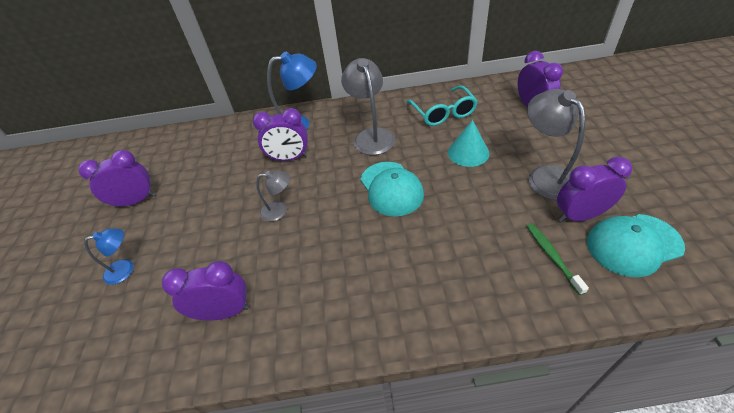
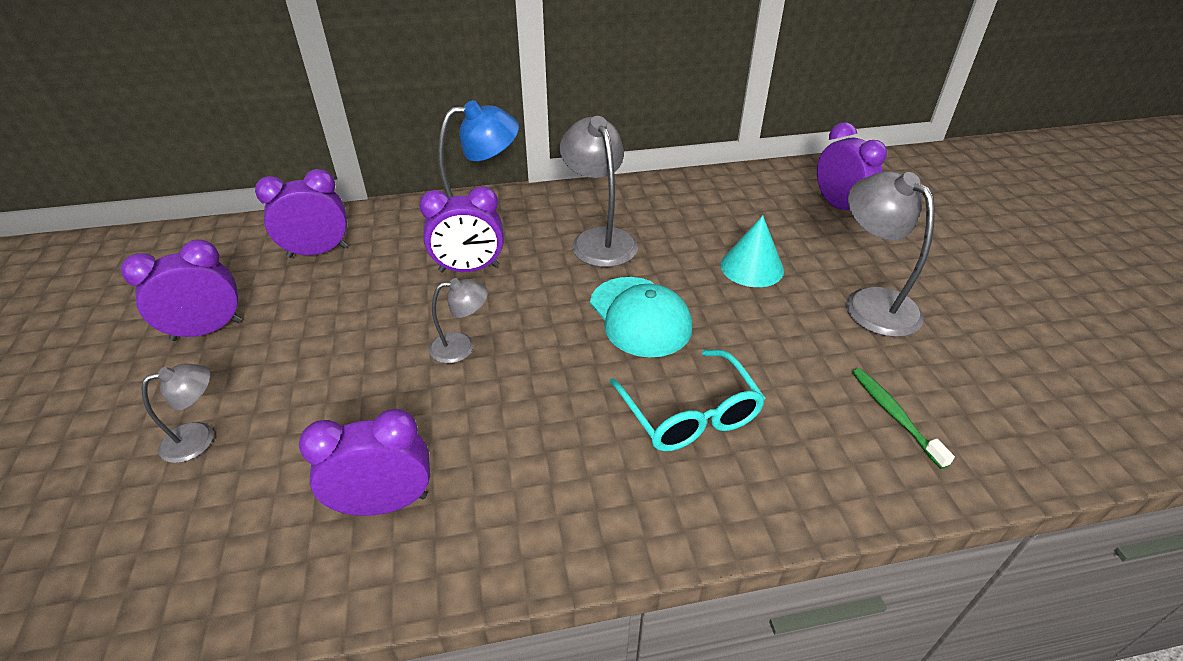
camera: 10 degrees left, 5 degrees down
(125, 269) = (199, 438): blue lamp -> grey lamp
(443, 113) = (707, 209): turquoise glasses -> turquoise glasses (690, 414)
(580, 216) = (926, 358): purple clock -> purple clock (317, 252)
(633, 244) = (1006, 398): turquoise cap -> none

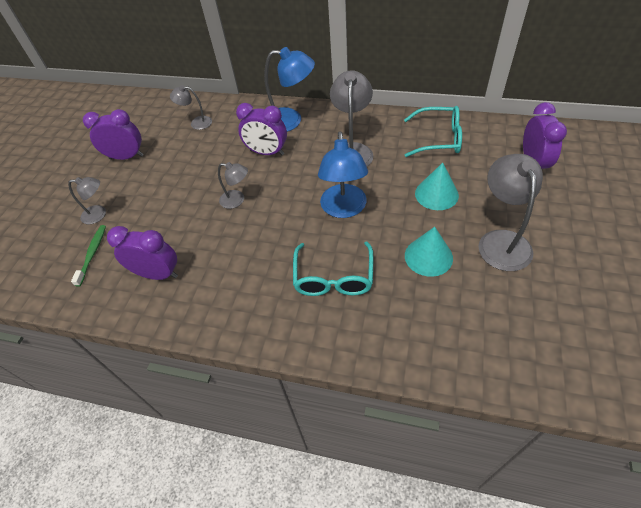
camera: 30 degrees right, 10 degrees up
(317, 252) = (196, 123): purple clock -> grey lamp
(640, 317) = (344, 209): turquoise cap -> blue lamp
(706, 201) = (438, 139): none -> turquoise glasses
(798, 346) = (428, 256): none -> turquoise cone
(894, 415) = (458, 320): green toothbrush -> green toothbrush (92, 254)

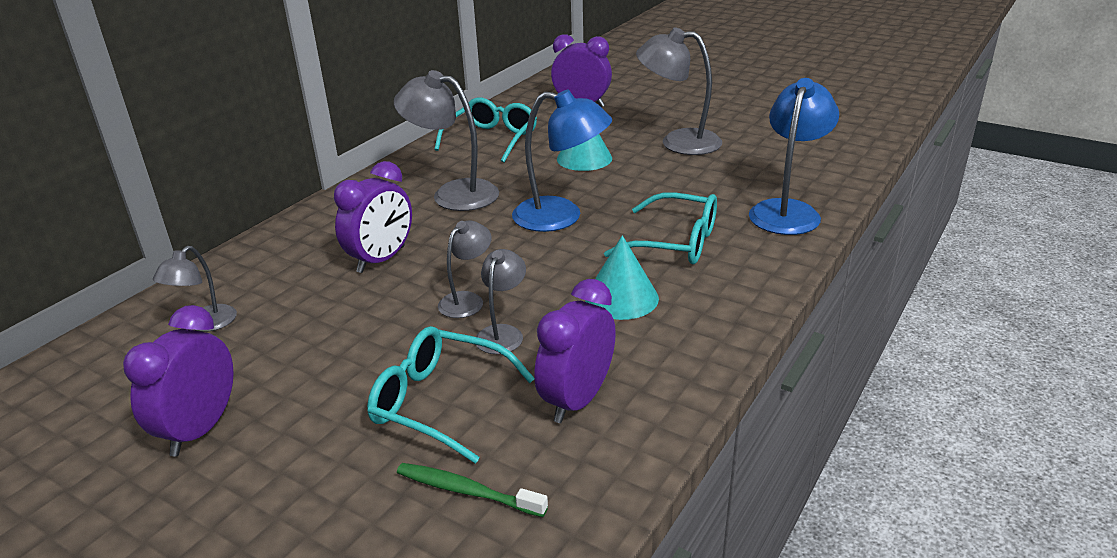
camera: 75 degrees left, 20 degrees down
(99, 214) = (352, 479): grey lamp -> grey lamp (502, 333)
(150, 222) = (439, 402): none -> turquoise glasses
(291, 120) = (327, 229): blue lamp -> blue lamp (788, 211)
(428, 256) = (676, 181): turquoise cone -> turquoise cone (621, 298)

